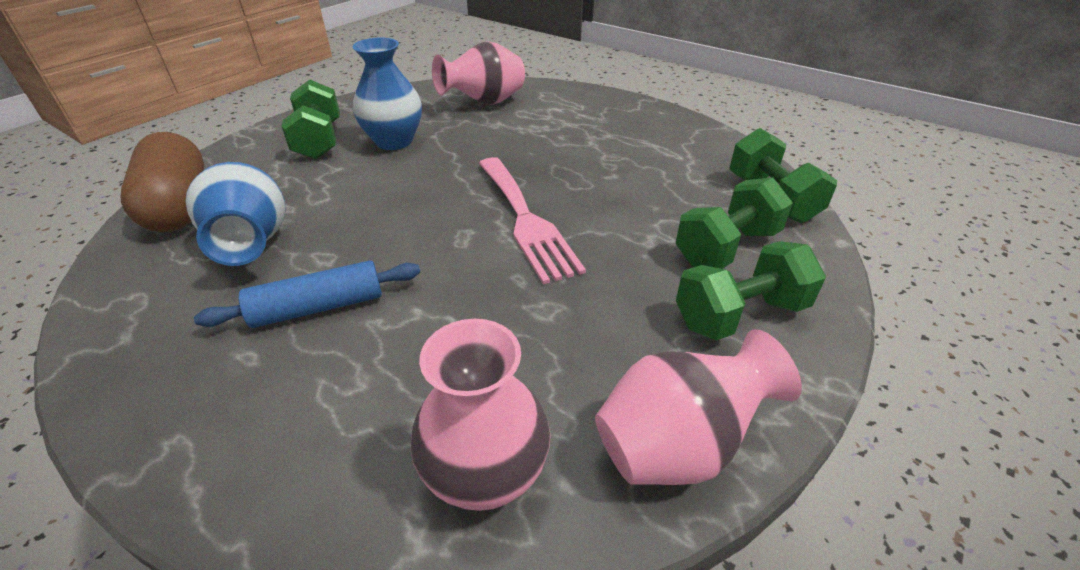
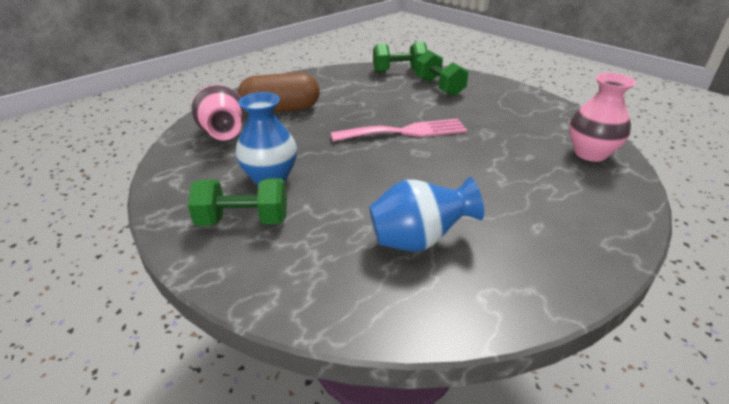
camera: 80 degrees left, 5 degrees down
(179, 206) = (342, 300): brown capsule -> brown capsule (281, 110)
(318, 307) = (490, 203): blue rolling pin -> none
(678, 445) = (561, 115): pink vase -> none
(740, 314) = (487, 93): green dumbbell -> none

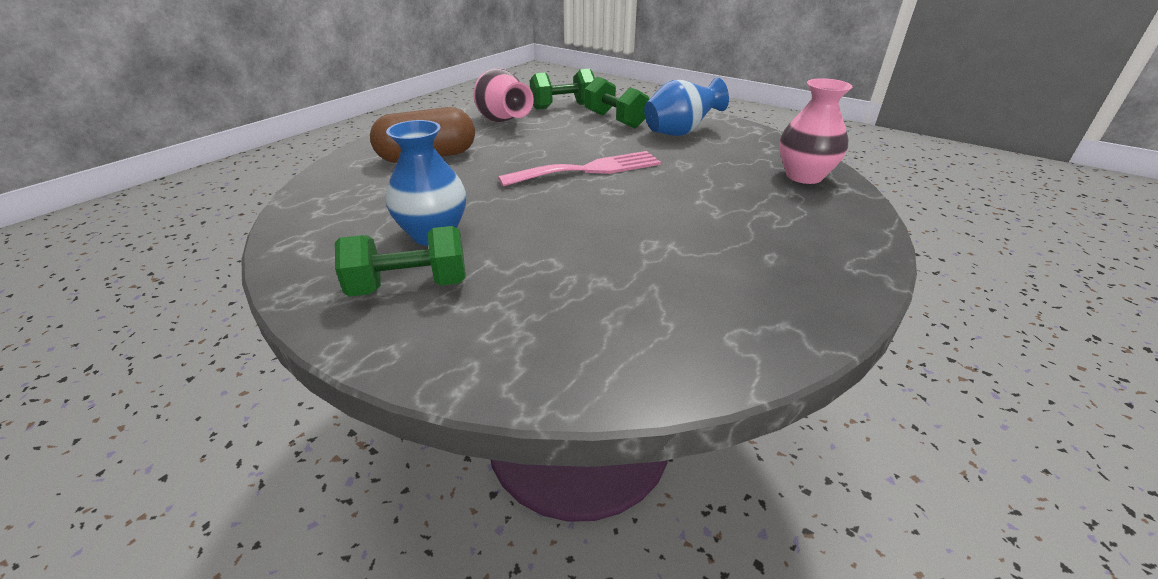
camera: 10 degrees left, 0 degrees up
(224, 136) = (360, 191): pink vase -> pink vase (503, 122)
(418, 241) = (638, 286): blue vase -> blue vase (680, 133)

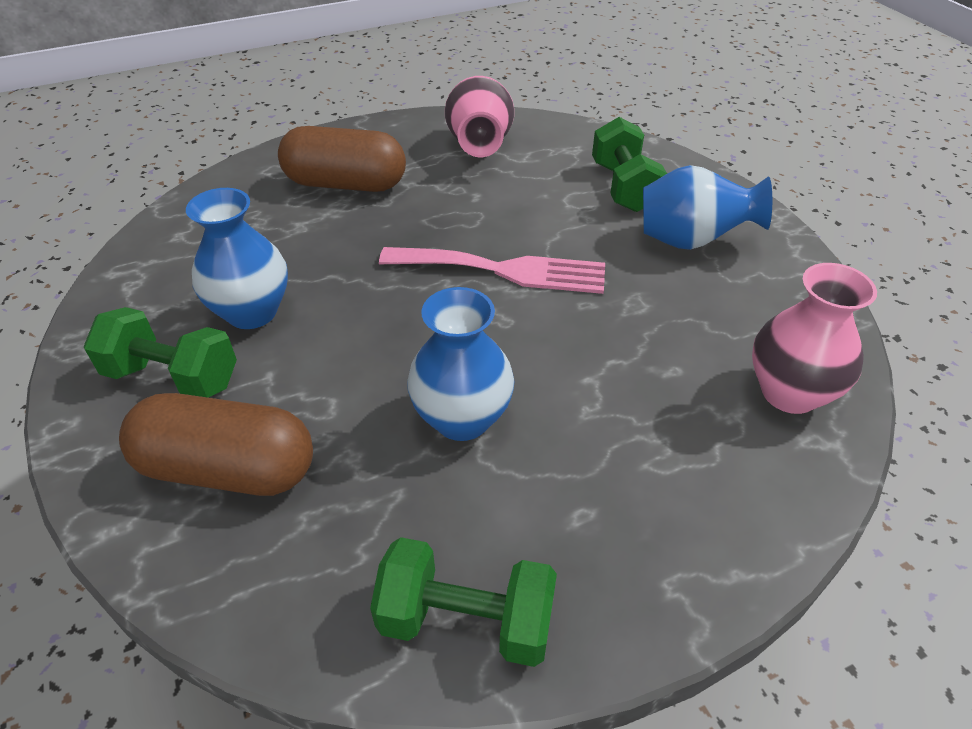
camera: 30 degrees right, 10 degrees up
(518, 317) = (228, 469): none -> brown capsule
(563, 106) = (580, 139): green dumbbell -> green dumbbell (466, 620)
(648, 239) = (462, 418): none -> blue vase

